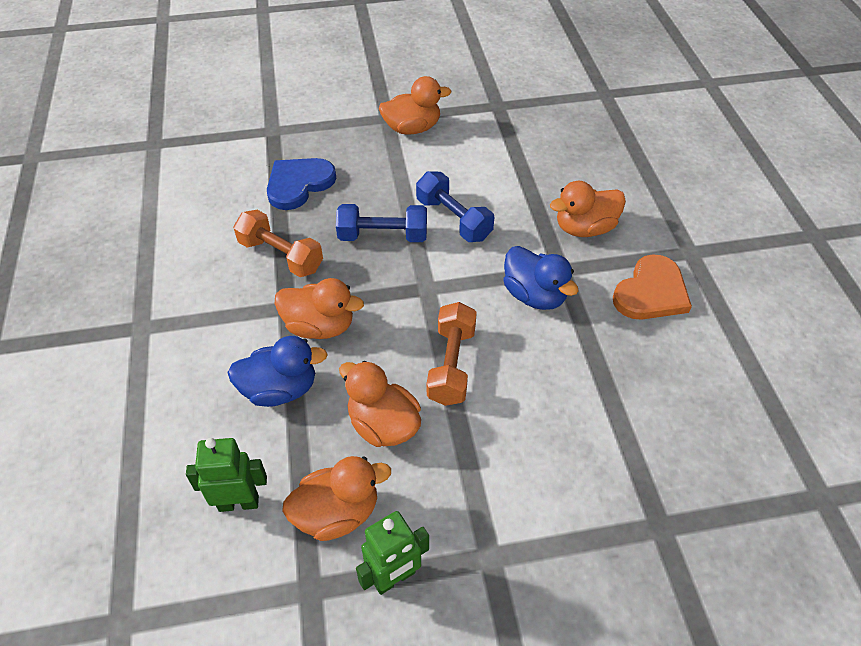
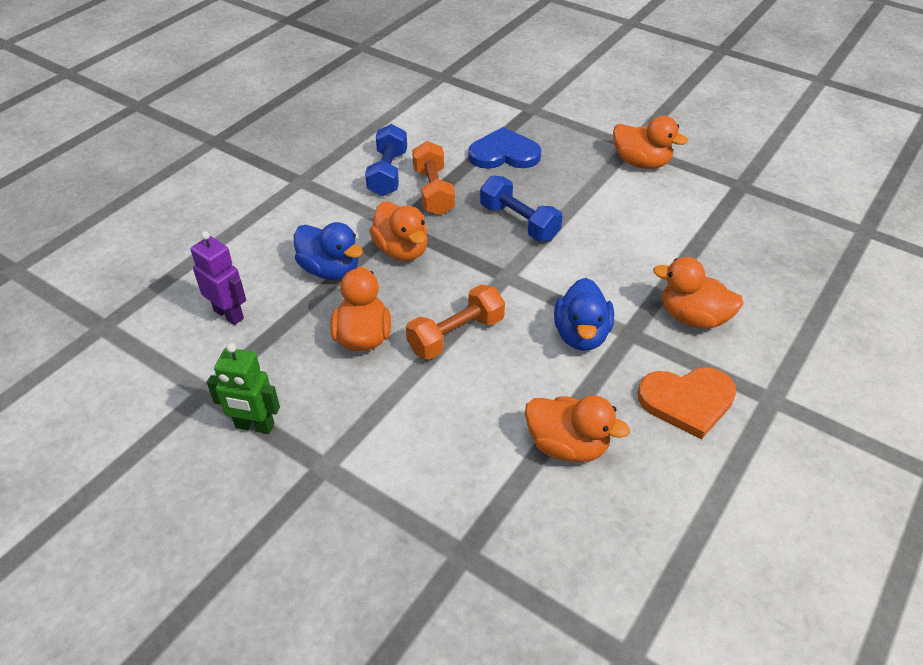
camera: 45 degrees right, 5 degrees down
(239, 502) = (229, 314): green robot -> purple robot
(337, 513) = (271, 364): orange duck -> orange duck (567, 445)
(453, 219) = (588, 243): blue dumbbell -> blue dumbbell (388, 173)

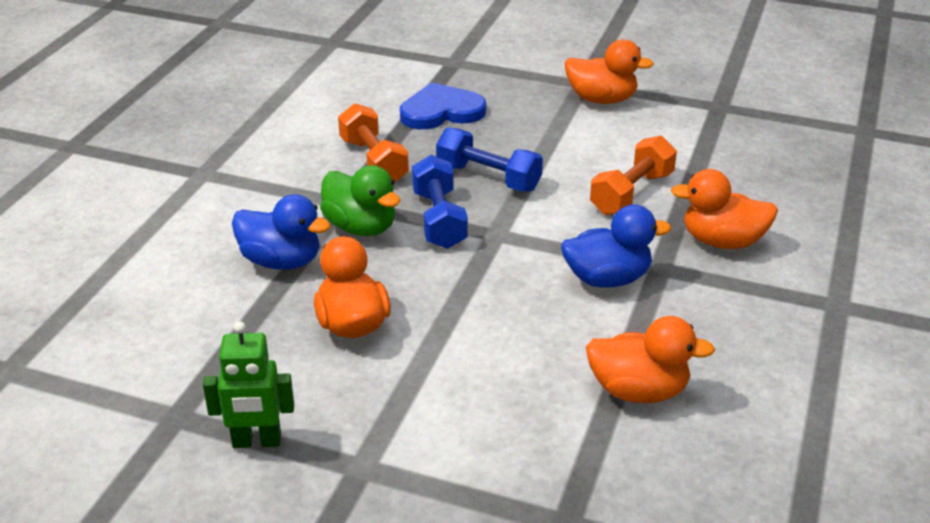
camera: 15 degrees left, 10 degrees down
(229, 314) = (172, 329): purple robot -> none
(388, 173) = (310, 150): blue dumbbell -> blue dumbbell (439, 219)
(401, 250) = (361, 227): orange duck -> green duck
(456, 335) = (463, 303): orange dumbbell -> orange dumbbell (632, 193)
(581, 335) = (607, 279): blue duck -> blue duck turned 90 degrees counterclockwise
(687, 401) = (750, 323): orange heart -> none

